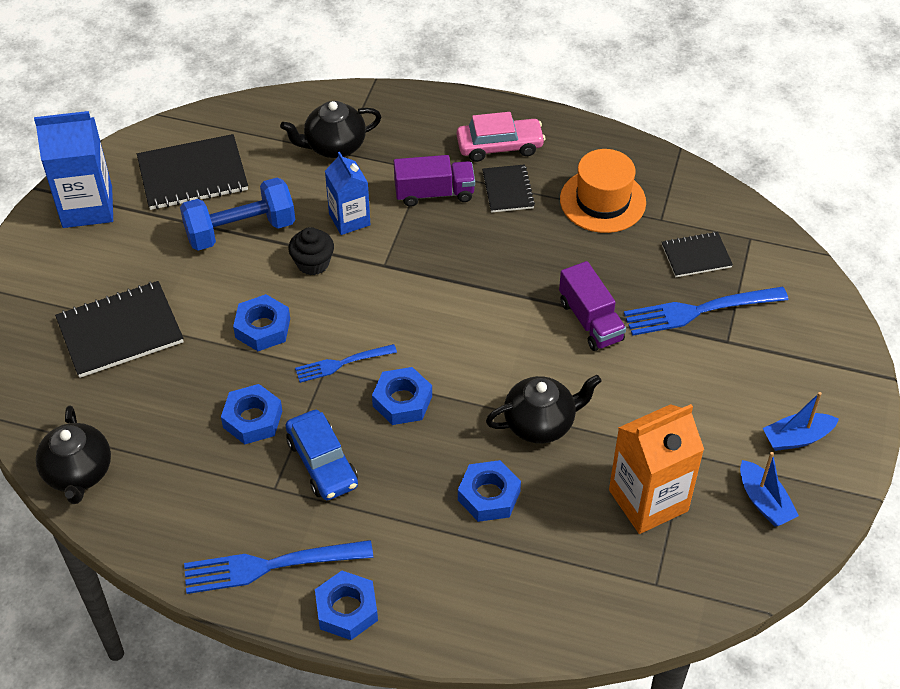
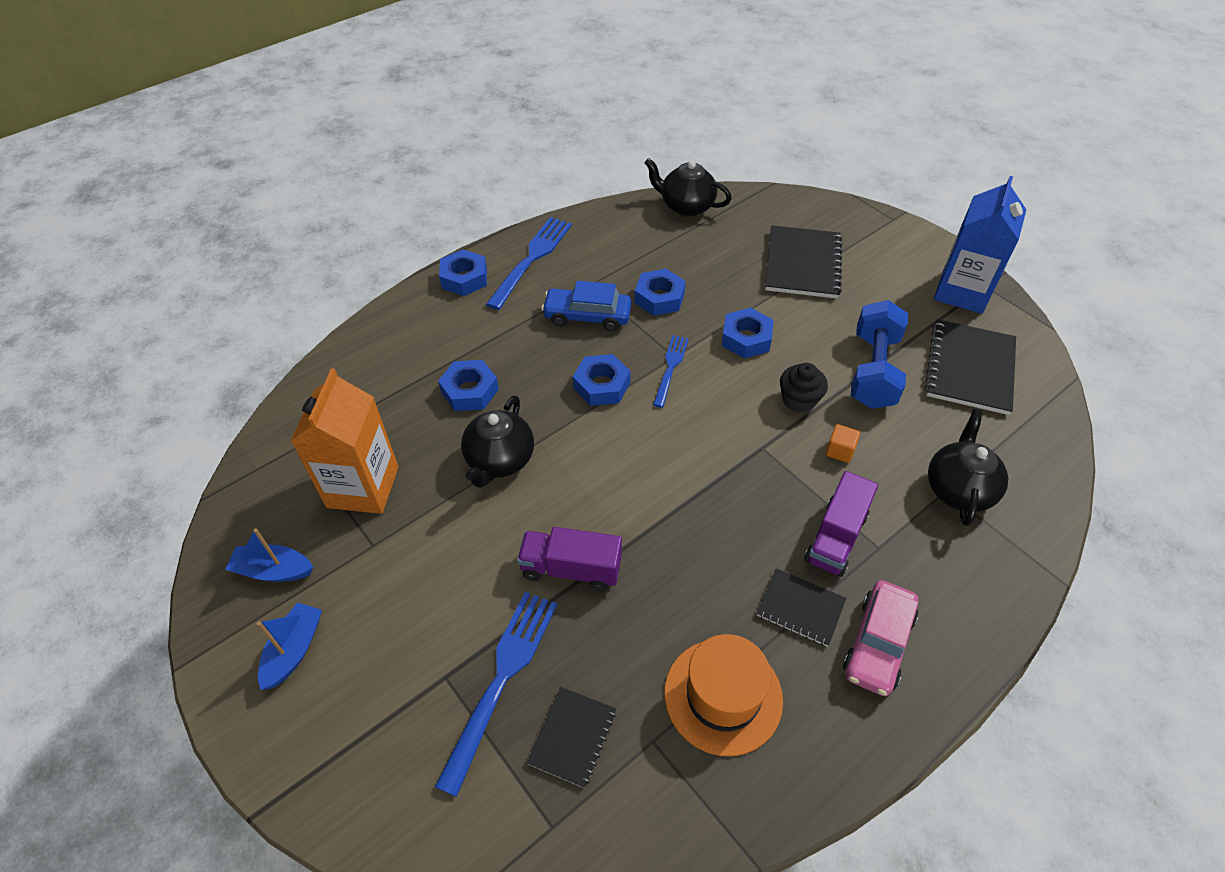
camera: 125 degrees right, 0 degrees up
(349, 219) = (840, 451): blue carton -> orange cube

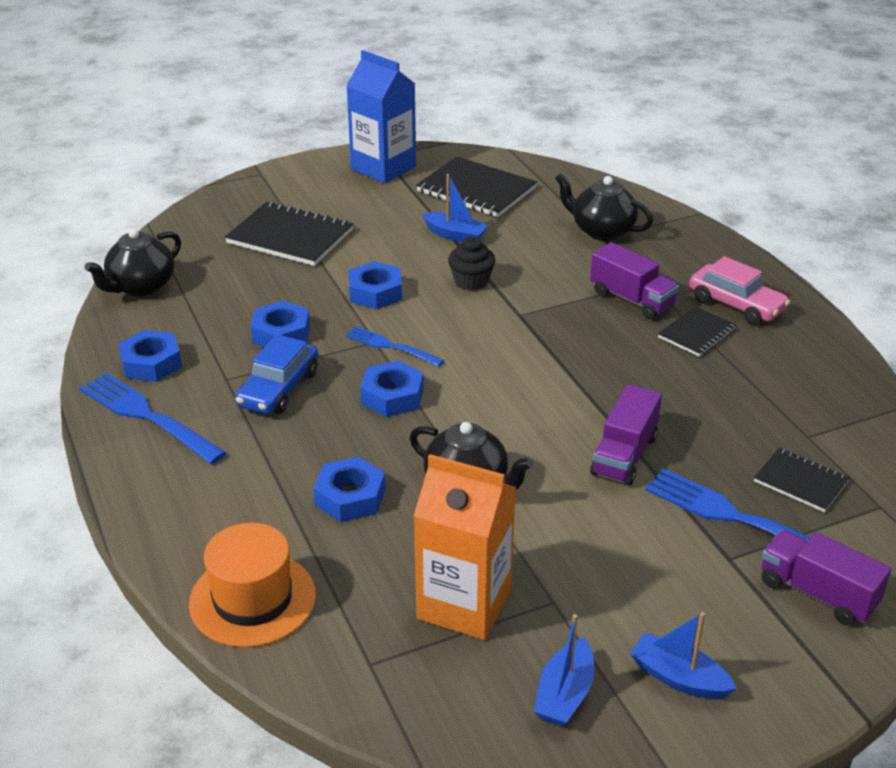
camera: 75 degrees left, 15 degrees down
(408, 763) = (817, 593): none -> purple truck
(464, 278) = (143, 479): blue nut -> blue nut (151, 363)
(723, 696) = (771, 390): orange hat -> orange hat (252, 599)
(840, 451) = (540, 275): orange cube -> none
(873, 371) = (455, 235): blue dumbbell -> blue boat

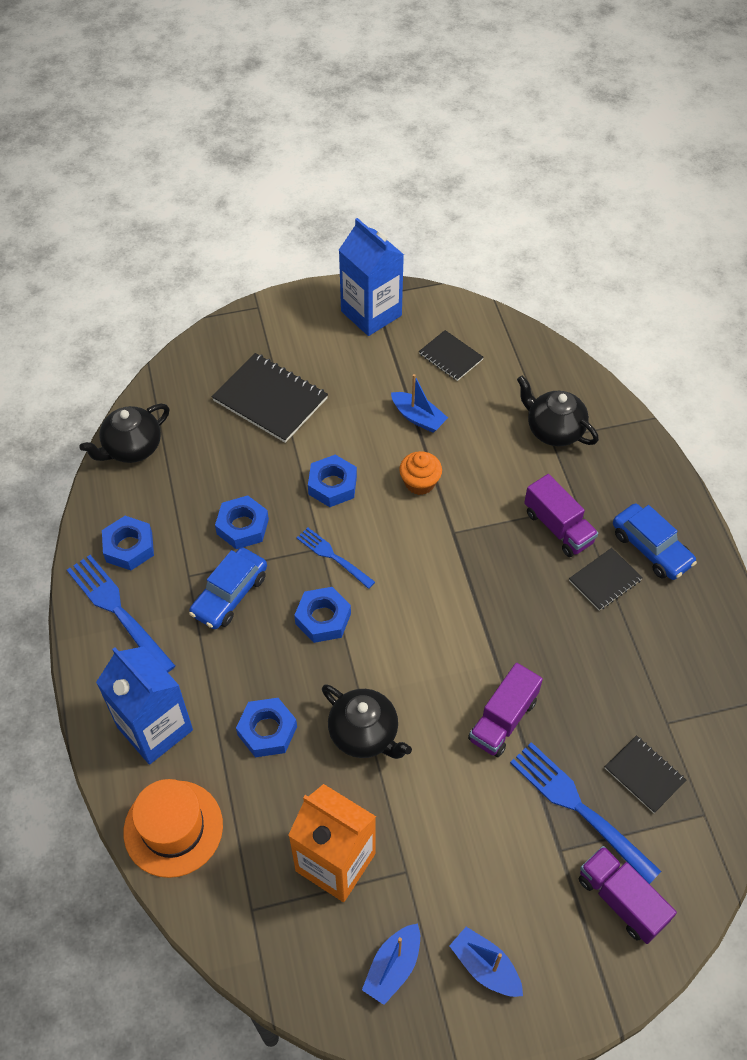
camera: 10 degrees right, 20 degrees up
(211, 511) = (155, 728): none -> blue carton
(471, 281) = (420, 482): black cupcake -> orange cupcake
(476, 190) = (450, 357): black notebook -> black notebook, size x0.58
(736, 305) = (651, 548): pink car -> blue car

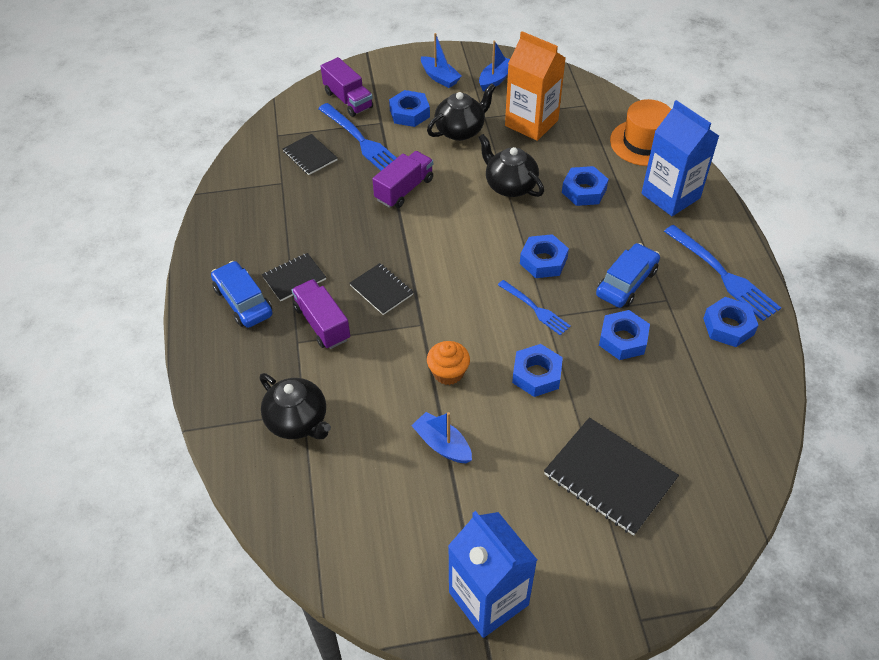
camera: 175 degrees left, 5 degrees down
(132, 448) = (754, 426): black teapot -> black teapot (460, 130)
(450, 357) = (394, 523): black notebook -> black notebook (381, 290)
(520, 874) = (409, 113): none -> blue nut

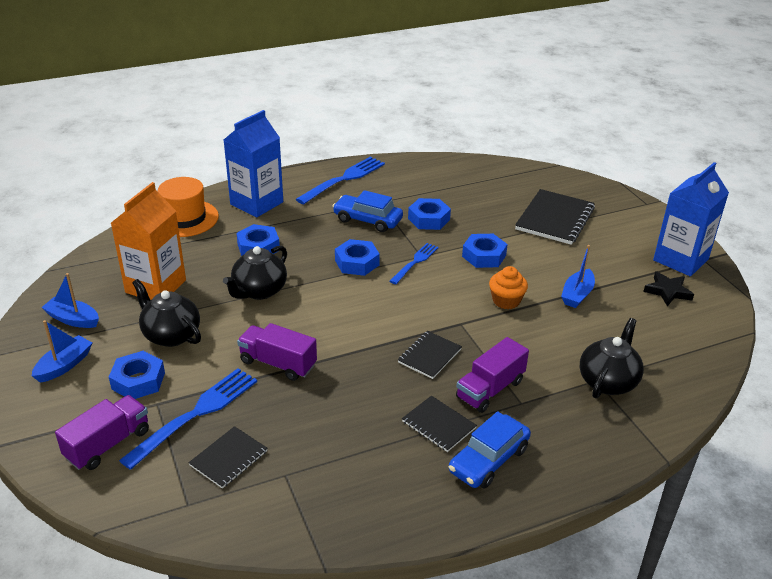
camera: 105 degrees left, 15 degrees down
(425, 548) = (668, 291): none -> black star
(728, 326) = (396, 177): blue nut -> none

